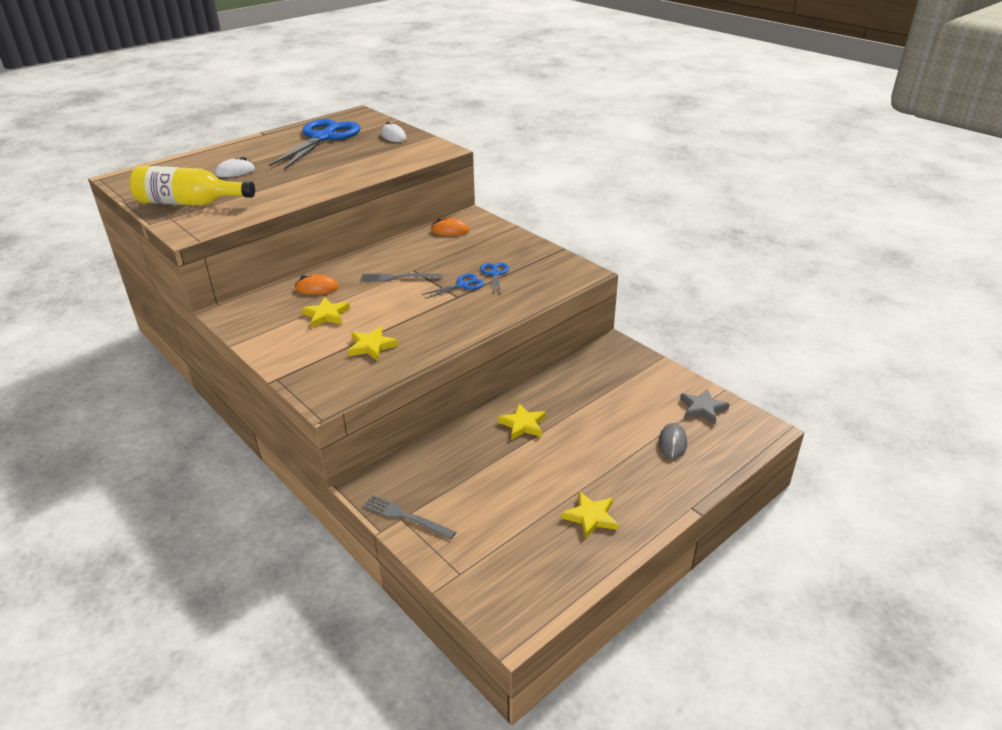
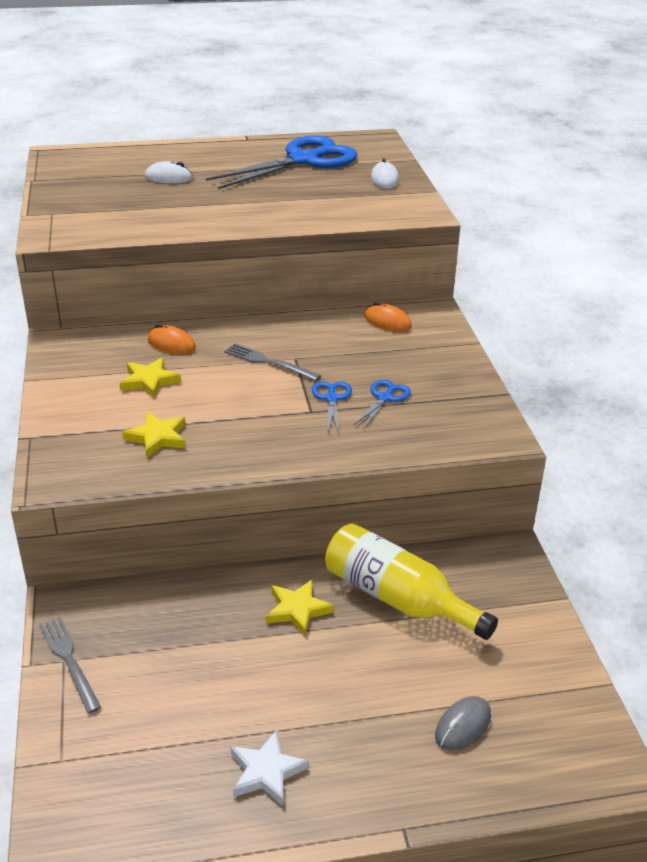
camera: 30 degrees right, 0 degrees up
(189, 203) = (87, 202): yellow bottle -> yellow bottle (398, 598)
(462, 285) = (331, 399): blue scissors -> blue scissors turned 90 degrees counterclockwise
(590, 517) = (266, 772): yellow star -> white star
(702, 409) = (551, 697): grey star -> none

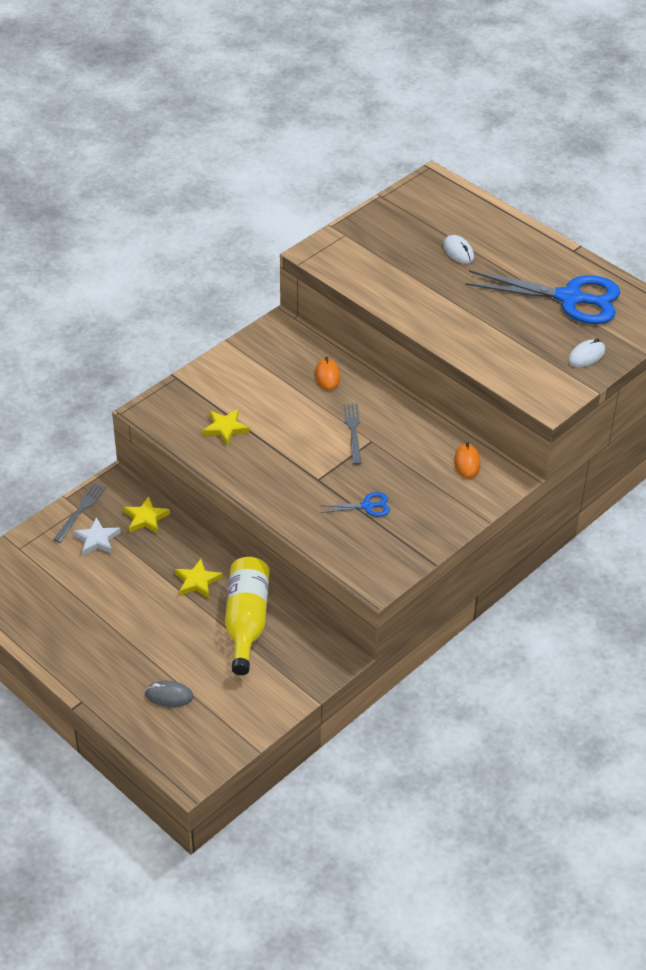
camera: 55 degrees right, 10 degrees up
(149, 381) = (277, 391): yellow star -> yellow star (146, 518)
(266, 772) = (73, 629): white star -> white star (97, 539)
(331, 399) = (341, 482): blue scissors -> none

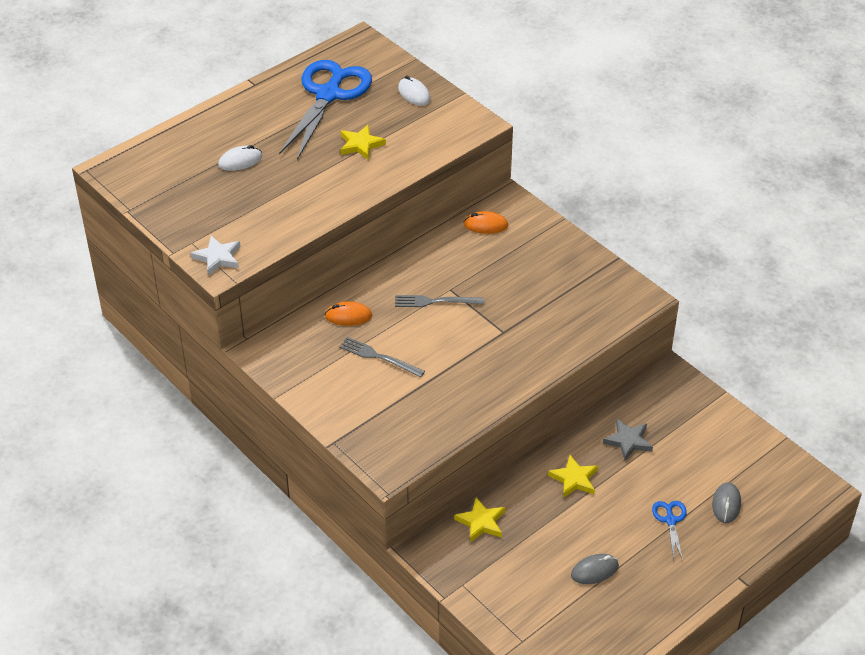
camera: 85 degrees left, 0 degrees up
(80, 511) = (466, 582): grey fork -> grey fork (379, 357)
(91, 596) = (594, 571): none -> grey mouse
(97, 539) = (511, 566): white star -> white star (218, 257)
(225, 428) = (422, 401): yellow star -> yellow star (361, 145)
(246, 622) = (628, 441): yellow bottle -> grey star
(367, 506) = (542, 298): blue scissors -> blue scissors (670, 520)

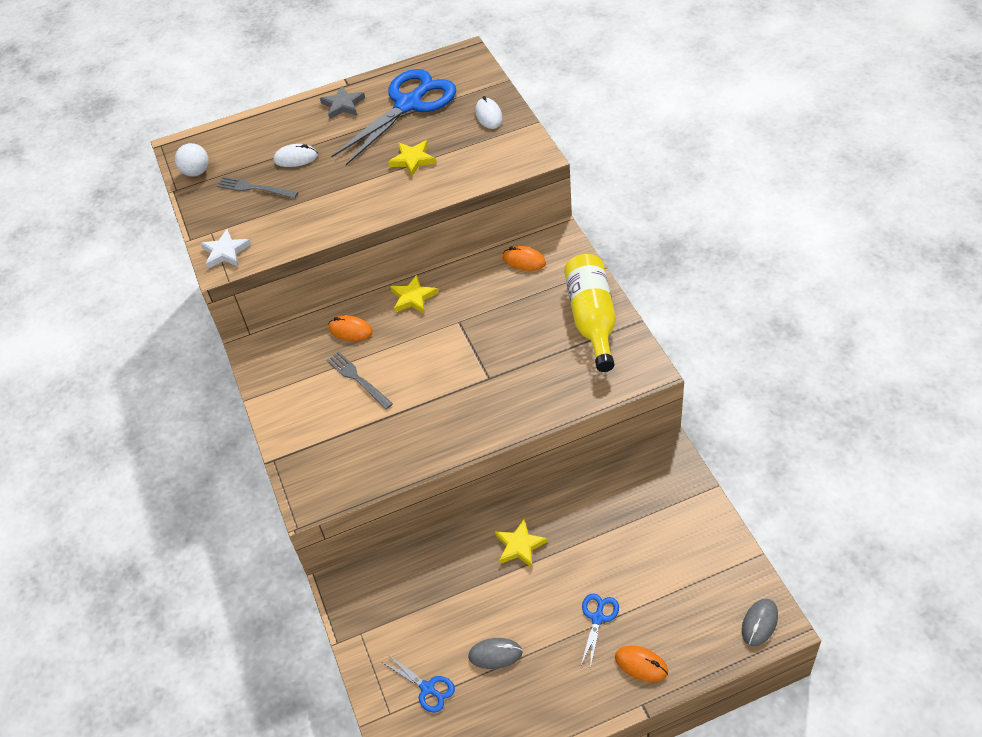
camera: 25 degrees right, 5 degrees up
(142, 189) = (196, 172): none -> white ball
(435, 301) = (438, 331): grey fork -> grey fork (254, 188)
(481, 522) = (408, 569): yellow star -> yellow star (413, 297)
(547, 612) = (428, 688): none -> blue scissors
(574, 264) = (592, 319): none -> yellow bottle
(628, 441) = (592, 517): grey star -> grey star (343, 105)
(724, 547) = (641, 664): none -> orange mouse
(726, 504) = (664, 615): grey mouse -> grey mouse (759, 623)

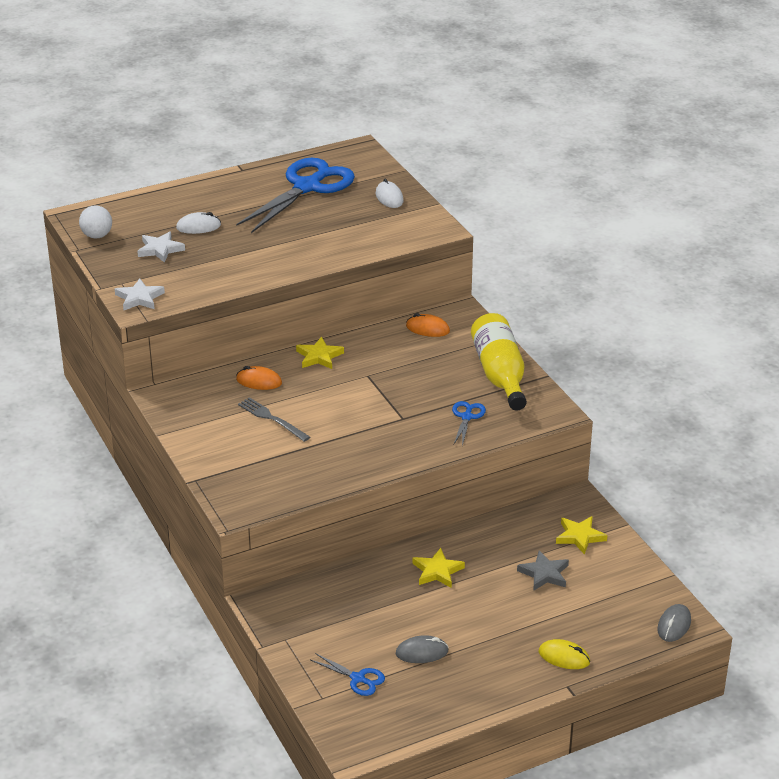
camera: 10 degrees left, 15 degrees down
(254, 188) = (160, 249): grey fork -> white star
(343, 105) = (240, 186): grey star -> grey star (544, 574)
(413, 160) = (318, 230): yellow star -> yellow star (580, 536)
(597, 618) = (519, 624): blue scissors -> blue scissors (467, 417)
(641, 664) = (564, 657): orange mouse -> yellow mouse

